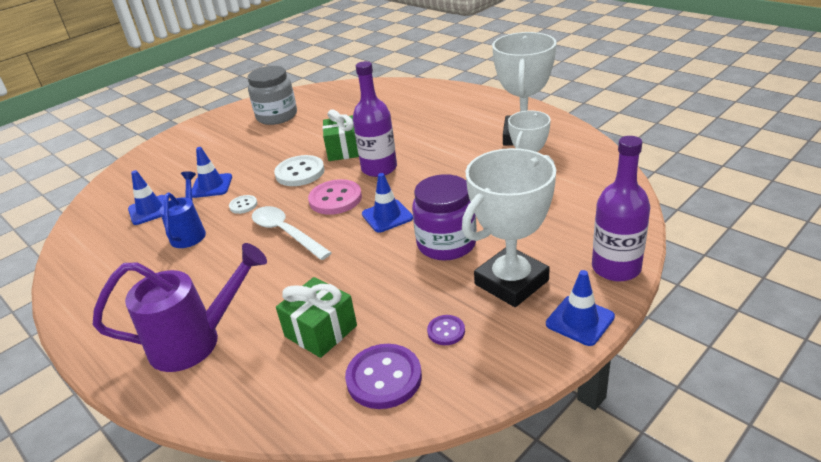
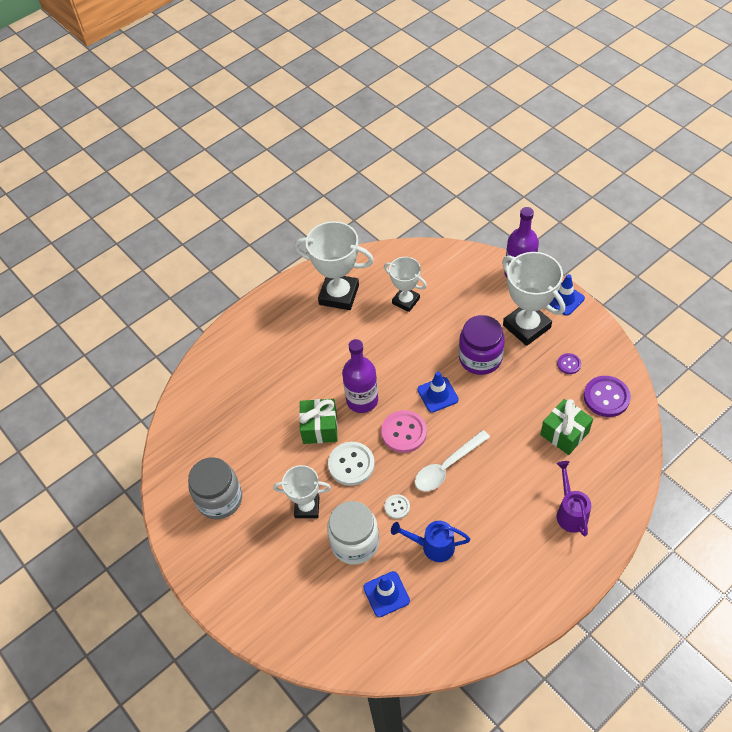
camera: 85 degrees left, 20 degrees up
(195, 342) = (570, 512): purple watering can -> purple watering can, size x0.64
(211, 186) = (355, 543): blue traffic cone -> white jar
(257, 156) = (307, 507): none -> white trophy

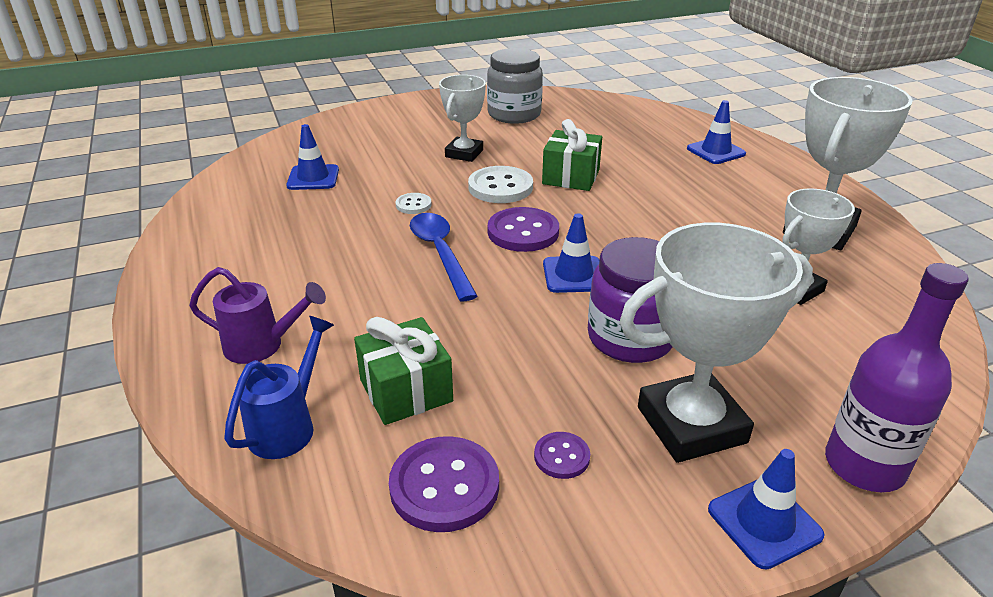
camera: 105 degrees right, 20 degrees down
(248, 354) = (716, 151): none -> blue traffic cone
(355, 543) = (393, 171): white jar -> none
(362, 400) = (599, 212): purple bottle -> none
(404, 432) = (523, 232): pink button -> purple button
(433, 546) = (336, 217): blue watering can -> blue watering can (287, 426)
(447, 466) = (440, 253): white spoon -> blue spoon

